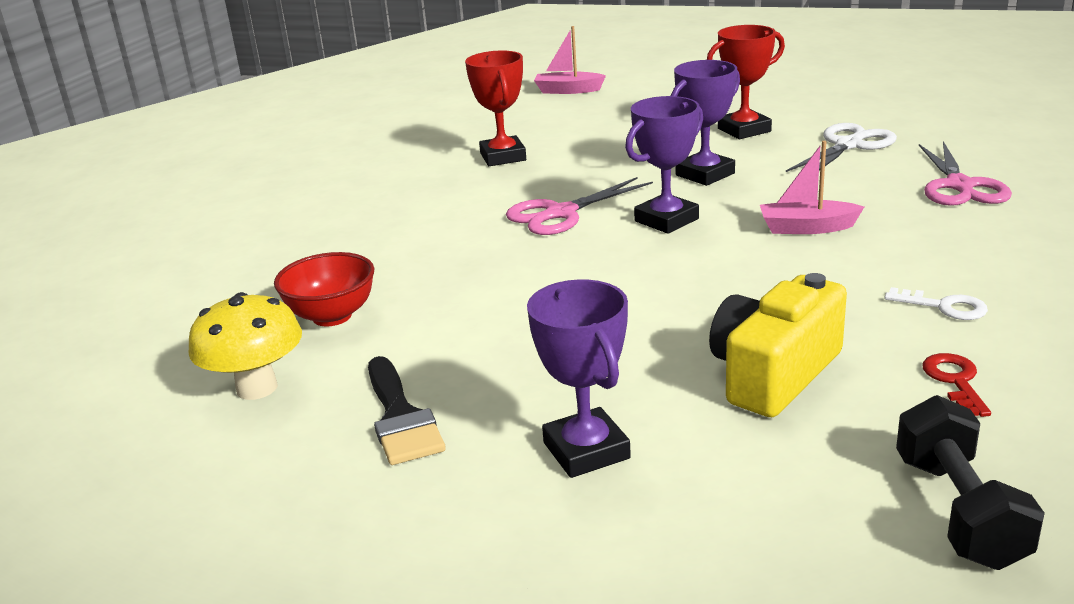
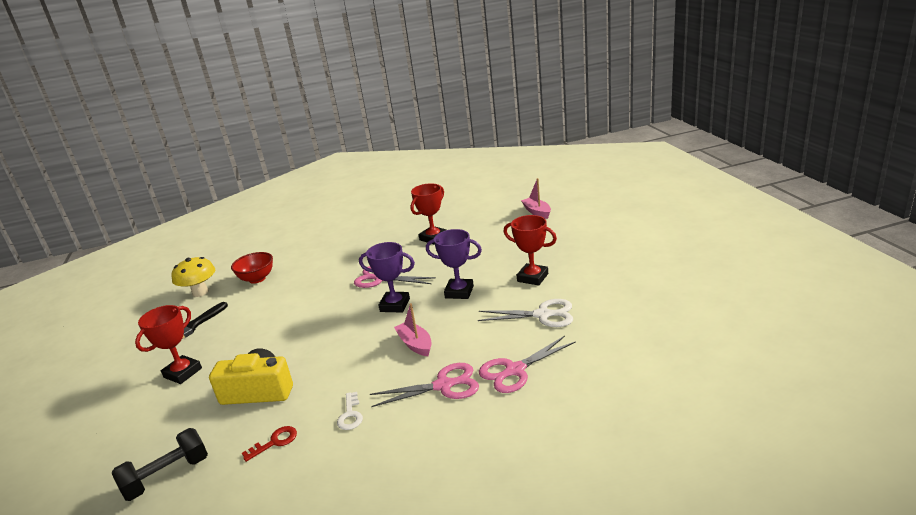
camera: 55 degrees right, 0 degrees up
(586, 450) = (183, 373): purple trophy -> red trophy
(943, 231) = (443, 385): none -> pink scissors

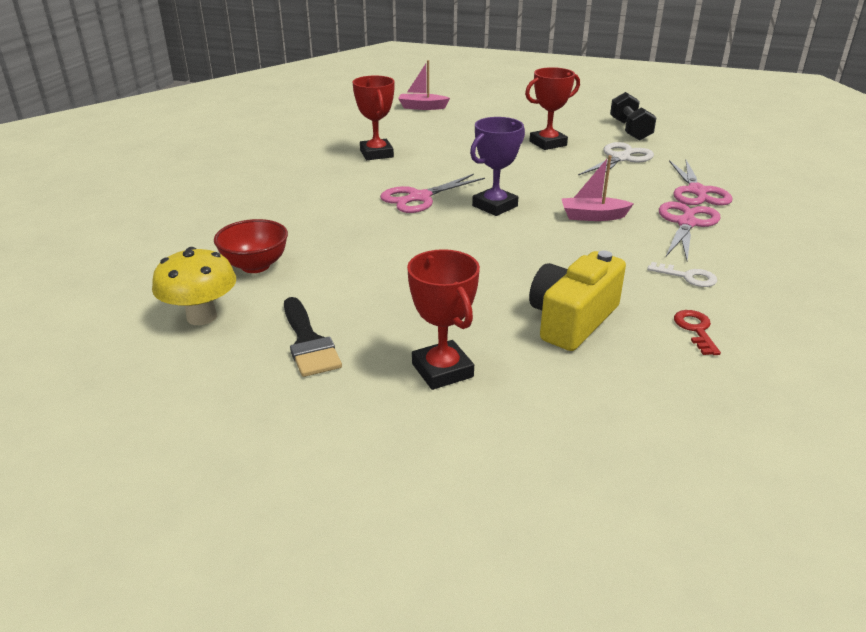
camera: 60 degrees left, 5 degrees up
(167, 476) = (699, 421): black dumbbell -> black dumbbell (630, 130)
(459, 292) = (521, 174): purple trophy -> none

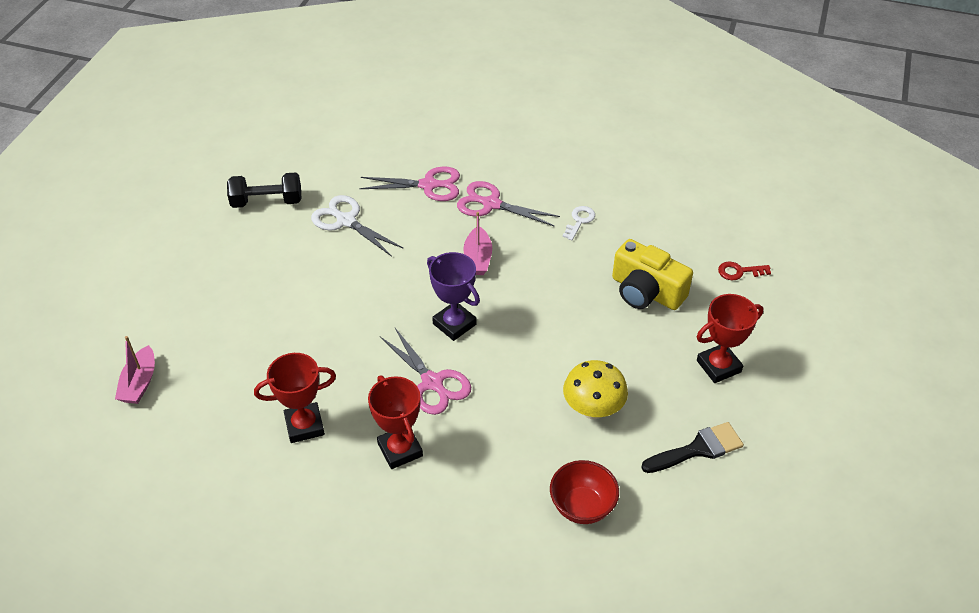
camera: 90 degrees left, 15 degrees up
(202, 317) = (673, 532): yellow mushroom -> yellow mushroom (593, 409)
(548, 143) = (296, 270): red trophy -> red trophy (400, 450)
(695, 329) = (649, 231): red key -> red key (739, 271)

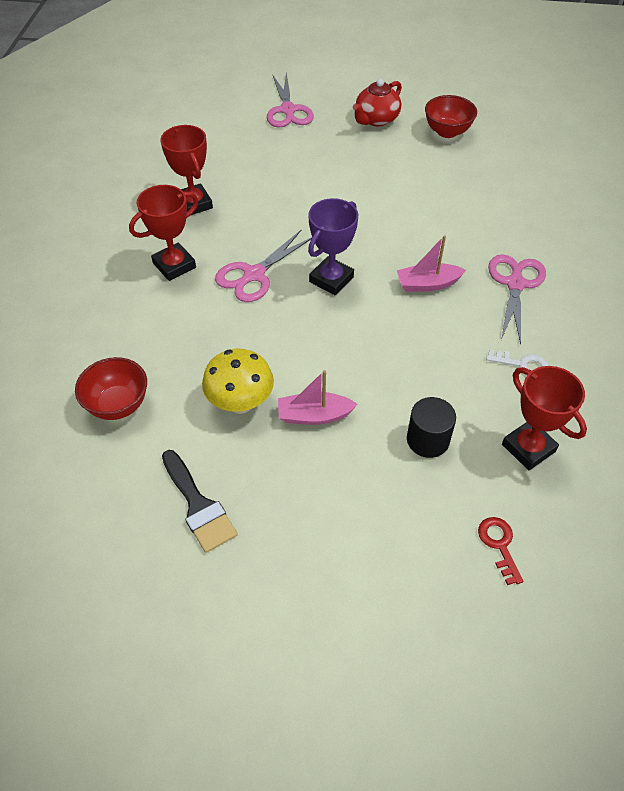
camera: 80 degrees right, 5 degrees up
(139, 383) = (223, 111): pink boat -> pink boat (314, 415)
(221, 250) = (376, 119): none -> red teapot
(267, 202) = (447, 132): black dumbbell -> red bowl
(346, 221) = (443, 184): white scissors -> none
(428, 185) = (521, 231): pink scissors -> pink scissors (288, 110)
(646, 292) = (427, 440): yellow camera -> black cylinder
(718, 366) = (326, 524): red trophy -> red trophy (528, 448)

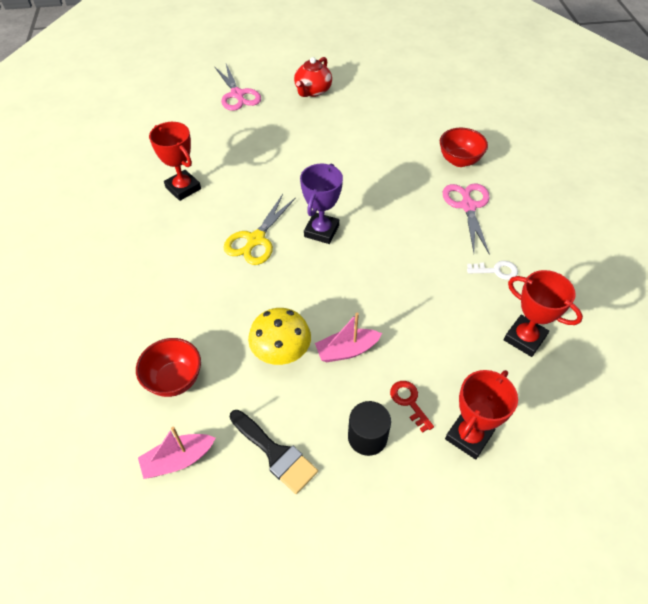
camera: 15 degrees left, 0 degrees up
(174, 265) = (184, 245): red trophy -> red trophy (468, 436)
(254, 275) = (256, 240): pink scissors -> yellow scissors
(427, 284) = (400, 220): pink boat -> pink boat (178, 460)
(427, 440) = (445, 350): black cylinder -> black cylinder (367, 437)
(447, 132) = (372, 92): red bowl -> red bowl (459, 160)
(499, 545) = (530, 424): red key -> red key (409, 402)

